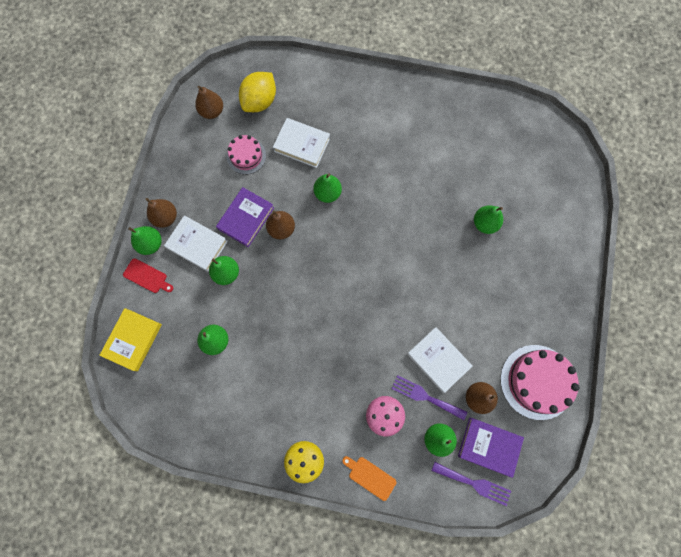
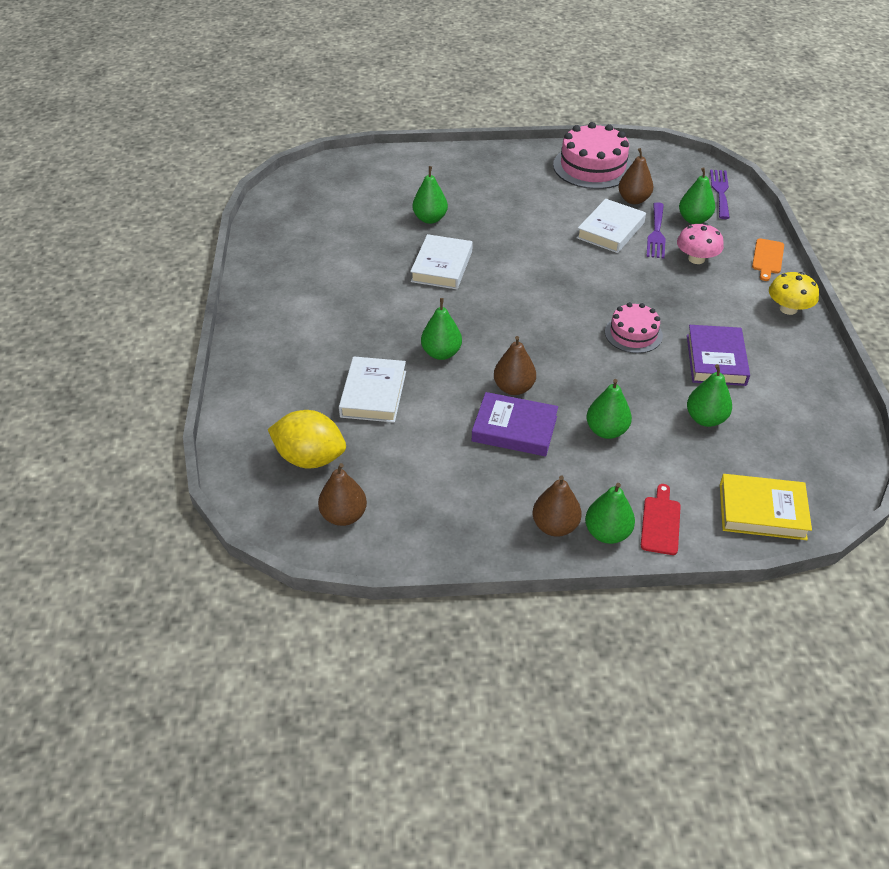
camera: 105 degrees left, 30 degrees down
(197, 245) = (580, 474): white book -> white book (441, 266)
(246, 156) = (412, 452): pink cake -> pink cake (633, 334)
(489, 446) = (677, 187): purple book -> purple book (715, 360)

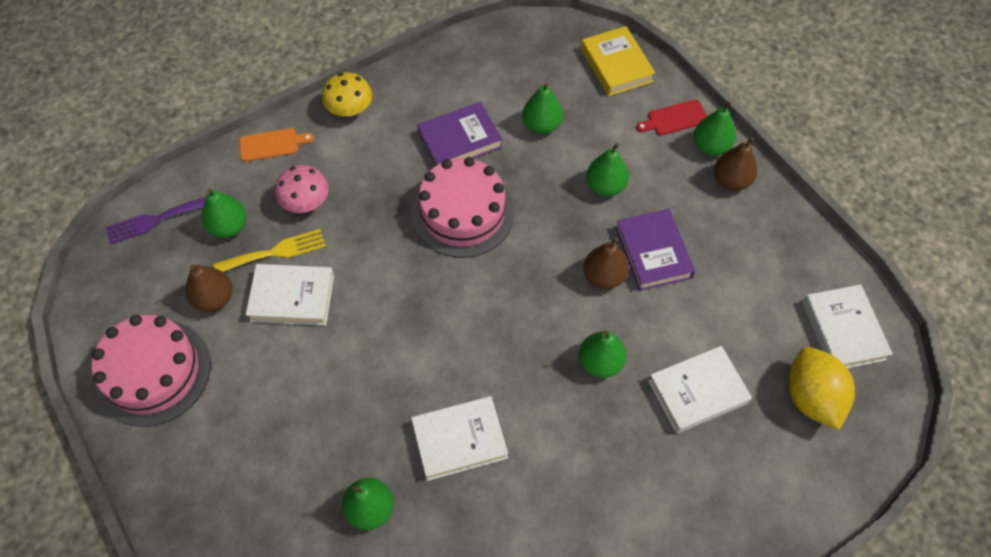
camera: 120 degrees left, 15 degrees up
(344, 515) = (843, 330): brown pear -> white book
(633, 334) = (463, 212): pink cake -> pink cake, size x1.69
(656, 233) = (275, 252): purple fork -> yellow fork

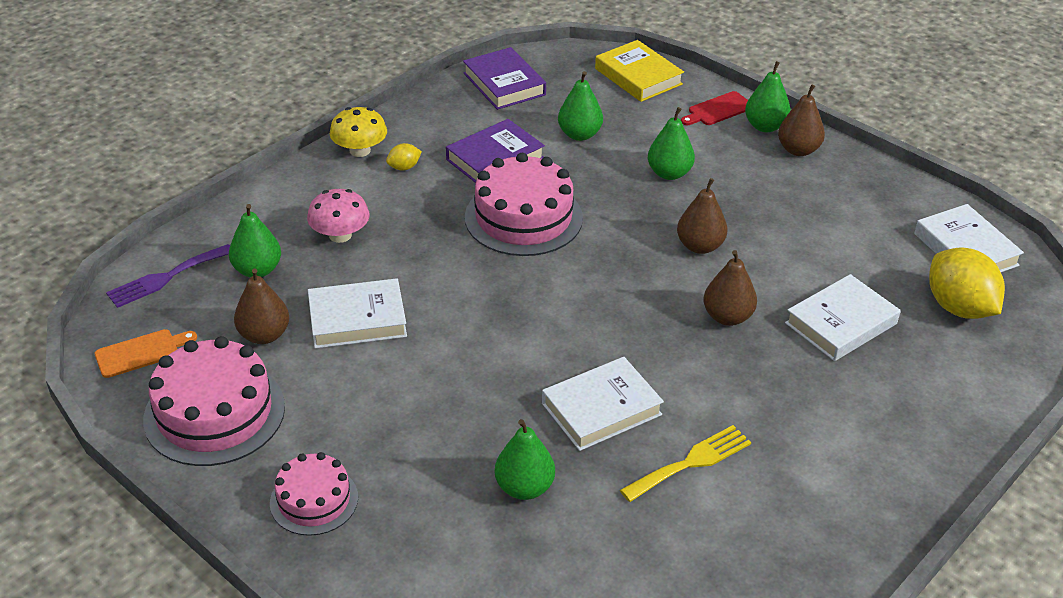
camera: 15 degrees left, 20 degrees down
(203, 481) = (314, 500): none -> pink cake
(272, 144) = (281, 193): orange cutting board -> orange cutting board (141, 352)
(275, 252) = (322, 283): yellow fork -> yellow fork (691, 462)
(380, 135) = (404, 167): none -> yellow lemon
(600, 362) = (727, 317): green pear -> brown pear
(653, 253) = (743, 219): purple book -> purple book (504, 84)

